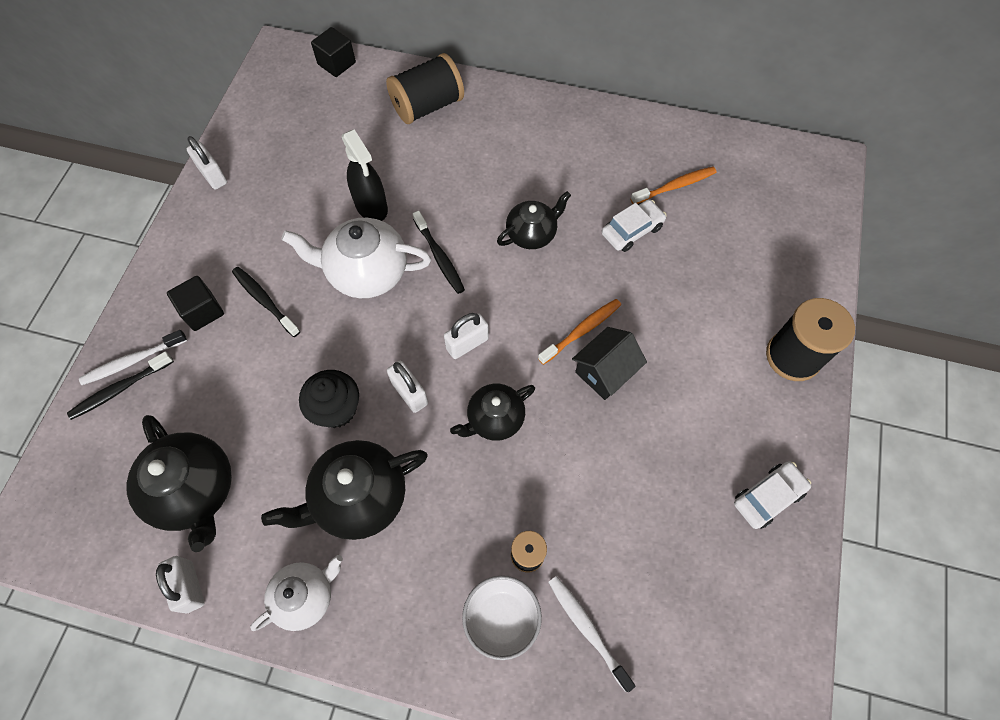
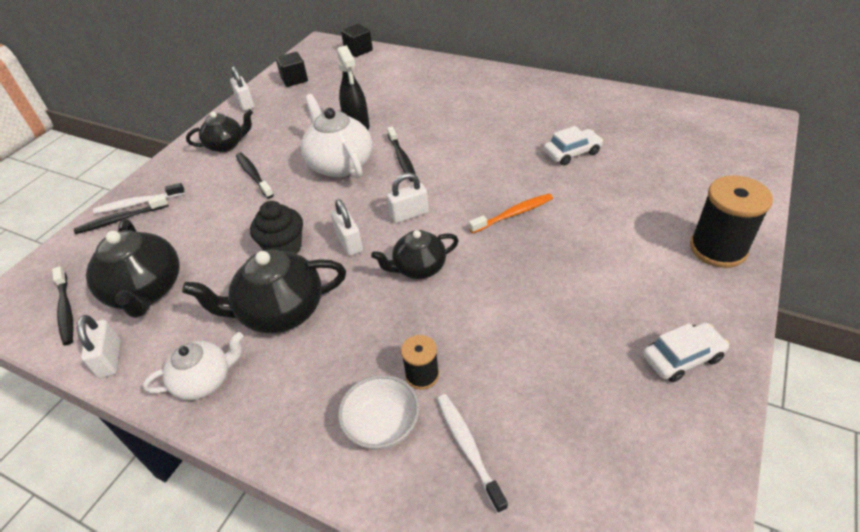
camera: 15 degrees right, 20 degrees down
(109, 530) = (66, 310): none -> black toothbrush
(202, 311) = (204, 178): black cube -> black cube (294, 79)
(366, 272) = (339, 164): white teapot -> white teapot turned 45 degrees clockwise
(427, 106) = (419, 74): black spool -> none
(532, 234) = (483, 150): black teapot -> black teapot (226, 145)
(605, 372) = (529, 244): black house -> none
(675, 186) = (615, 128): orange toothbrush -> none

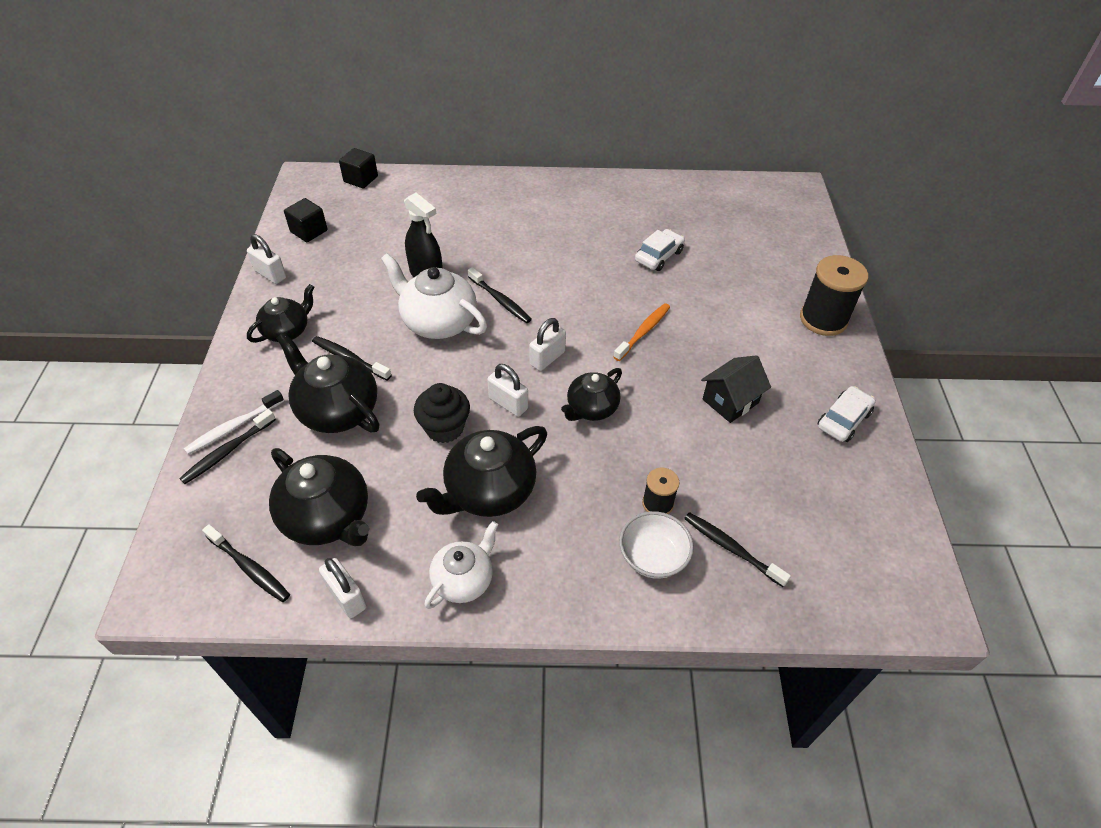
camera: 30 degrees left, 5 degrees up
(215, 211) = (337, 410): none -> black teapot
(468, 448) = (731, 548): white toothbrush -> black toothbrush
(561, 300) = (730, 401): none -> black house

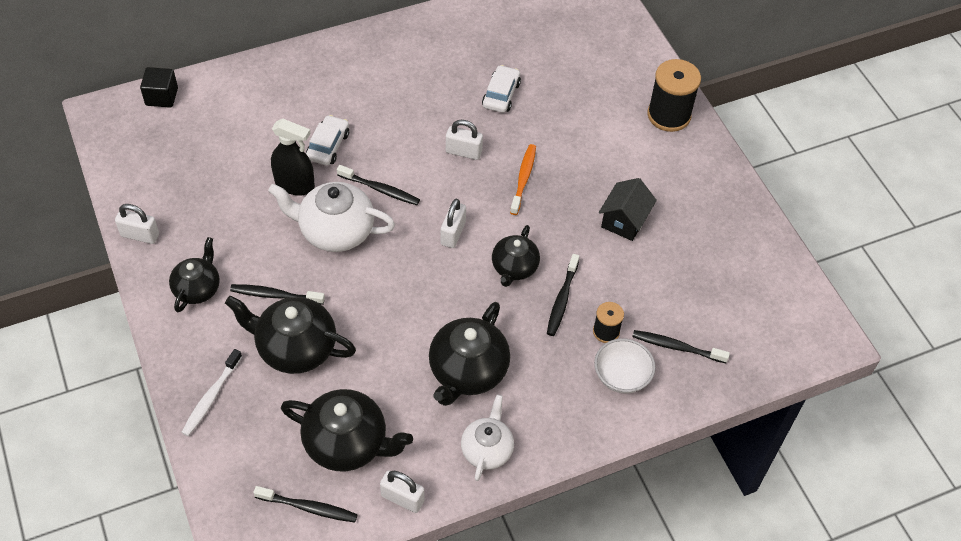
camera: 25 degrees left, 5 degrees up
(227, 451) = (221, 420): black toothbrush -> black toothbrush (562, 299)
(309, 231) = (147, 175): black cube -> none
(444, 428) = (399, 330): black cupcake -> none
(508, 403) = (442, 288): white padlock -> white padlock (463, 152)
(843, 420) = (719, 206): white car -> white car (328, 146)

